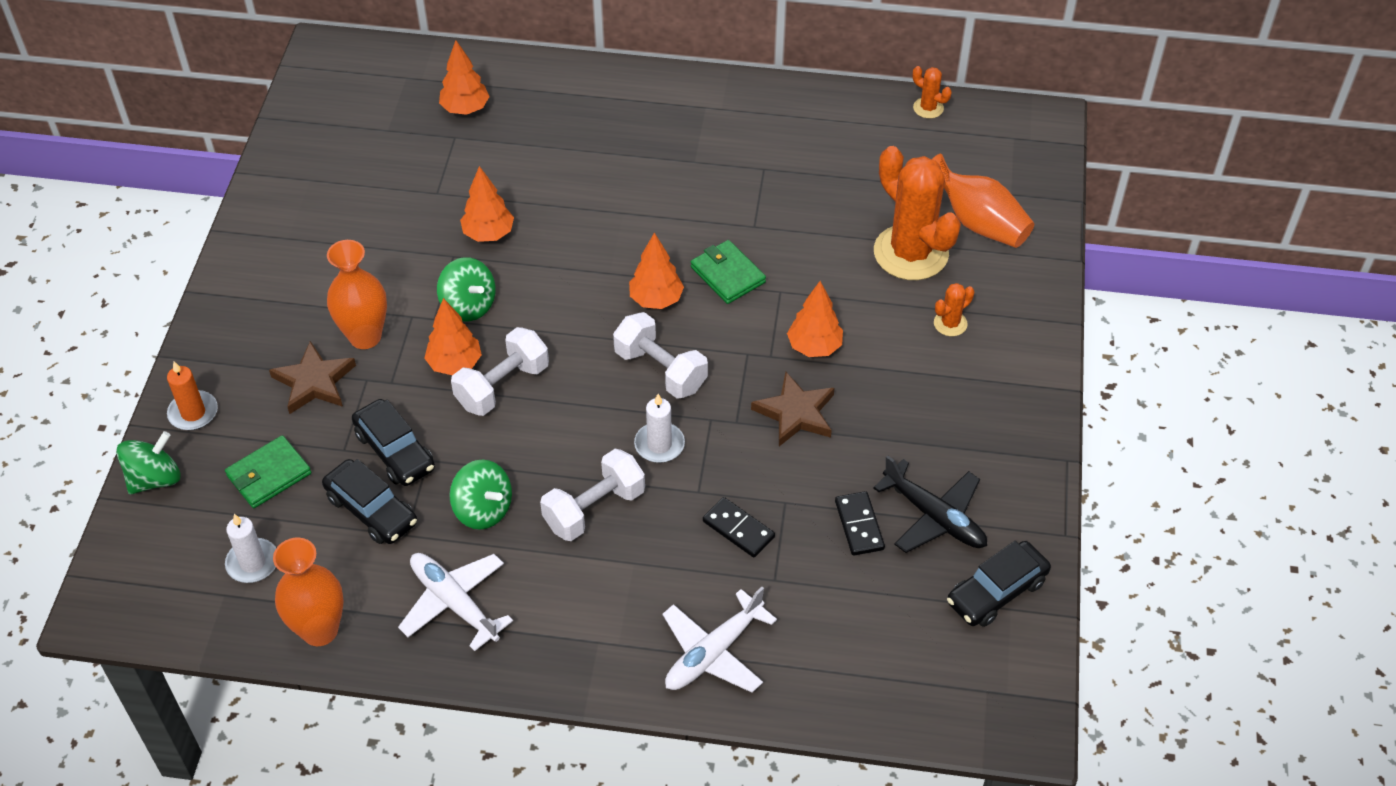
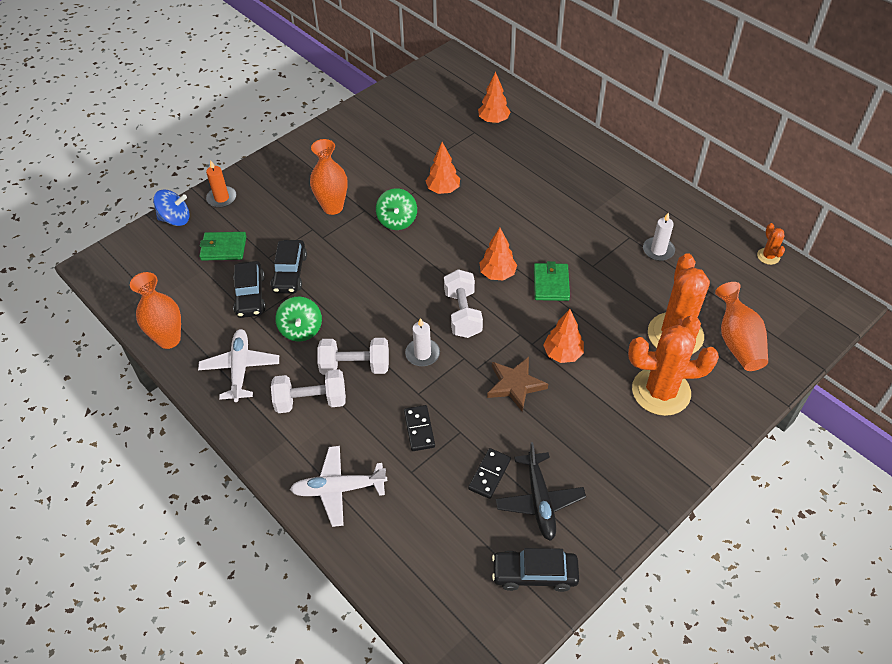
camera: 40 degrees right, 0 degrees up
(155, 479) = (175, 219): green spinning top -> blue spinning top
(252, 563) = (174, 286): white candle -> white candle (658, 250)
(314, 382) = (288, 215): brown star -> none
(455, 364) = (361, 246): orange tree -> none
(502, 386) = (373, 272): white dumbbell -> white dumbbell (311, 401)
(950, 323) = (661, 391): orange cactus -> orange cactus, size x2.30

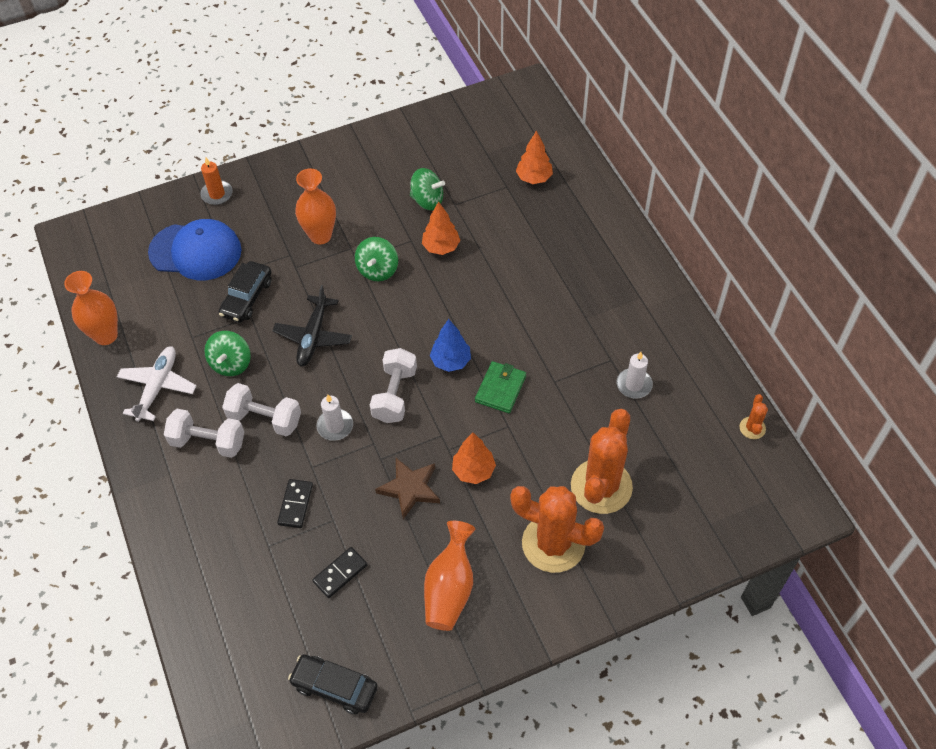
camera: 20 degrees right, 5 degrees up
(175, 219) = (163, 205): blue spinning top -> none
(223, 248) = (195, 251): green wallet -> blue cap
(250, 295) = (199, 311): black car -> none
(338, 489) = (194, 540): white plane -> none
(413, 158) = (427, 200): none -> green spinning top
(497, 274) = (451, 361): orange tree -> blue tree
(539, 501) = (375, 617): black plane -> black plane (313, 337)
(737, 341) = (663, 515): orange vase -> orange vase (450, 588)

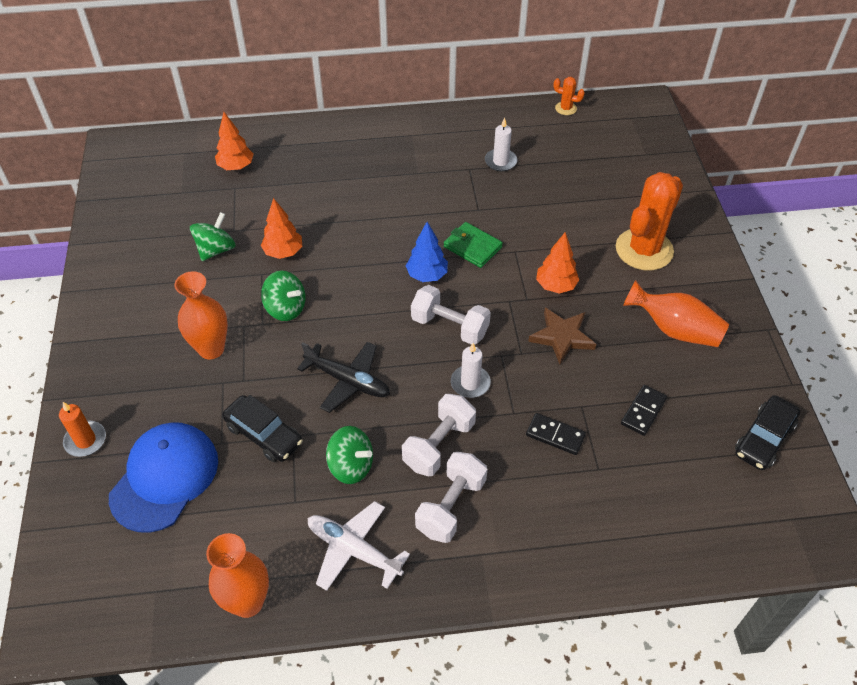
camera: 75 degrees left, 5 degrees down
(340, 573) = (643, 411): black domino -> black domino turned 60 degrees clockwise
(601, 486) = (595, 206): orange cactus -> none

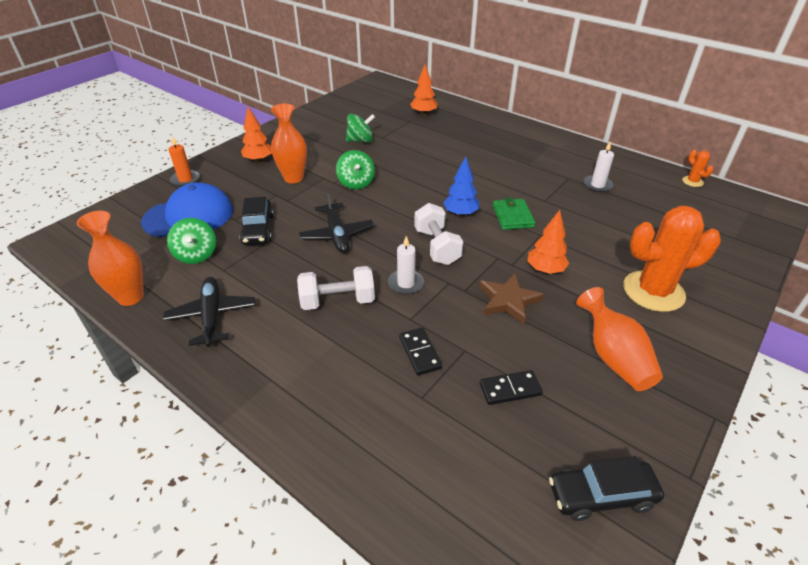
camera: 45 degrees right, 10 degrees down
(283, 252) = (393, 159): orange tree -> orange tree (259, 160)
(351, 466) = (275, 275): green spinning top -> green spinning top (196, 254)
(353, 550) = (212, 316): white plane -> black plane
(451, 506) = (294, 338): white dumbbell -> none

